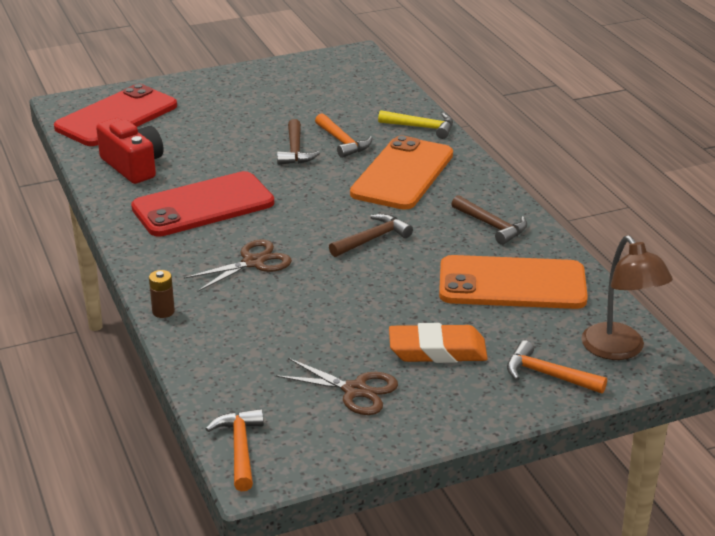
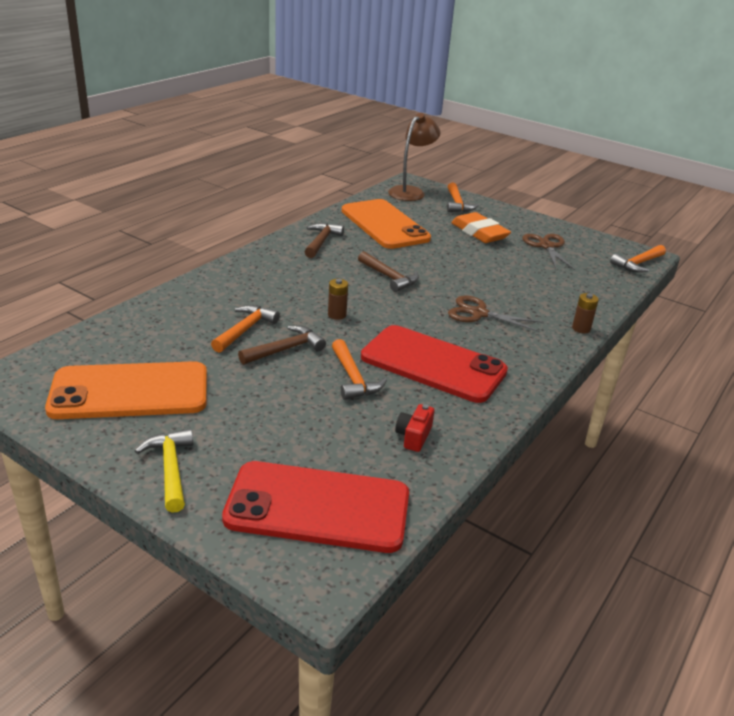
camera: 125 degrees left, 0 degrees up
(133, 166) = (413, 436): red camera -> red camera, size x0.52
(225, 166) = (353, 378): none -> orange hammer
(326, 187) = (337, 315): none -> brown battery
(372, 239) = (389, 277): brown hammer -> brown hammer turned 150 degrees counterclockwise
(402, 174) = (279, 288): orange phone -> orange phone (130, 392)
(422, 127) = (180, 299): yellow hammer -> yellow hammer (170, 469)

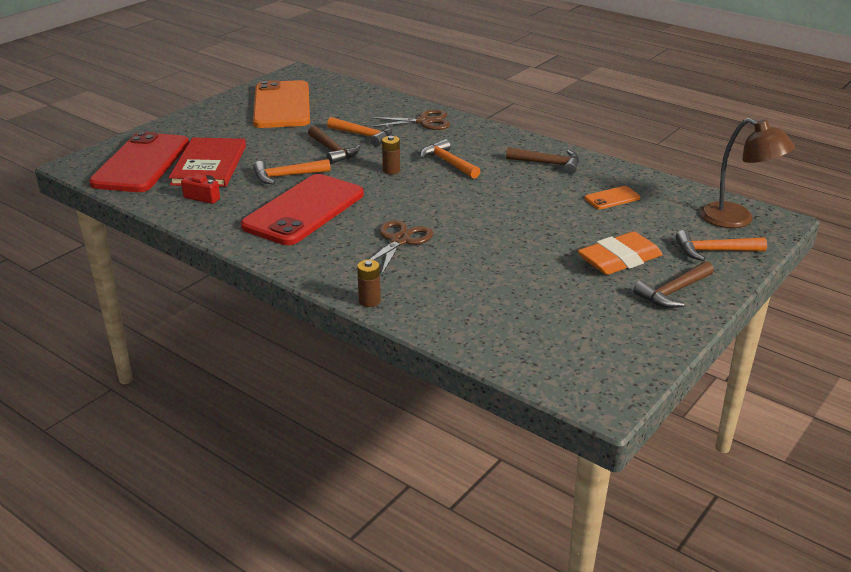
camera: 95 degrees right, 0 degrees up
(170, 469) = (196, 122): yellow hammer -> none
(324, 440) = (209, 165): none -> red book
(384, 225) = (612, 198): orange phone -> orange phone, size x0.42
(389, 277) = (473, 196): brown hammer -> brown hammer (673, 292)
(546, 246) = (597, 308): brown scissors -> brown scissors (424, 122)
(638, 264) = (565, 384): orange hammer -> orange hammer (448, 162)

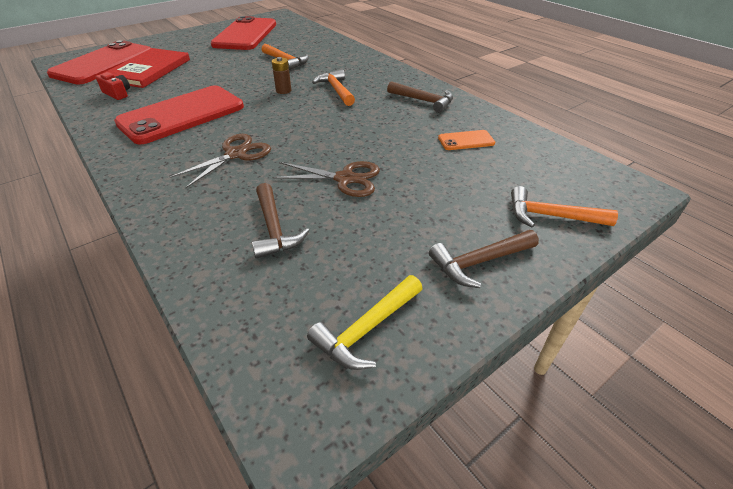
camera: 15 degrees right, 10 degrees up
(282, 105) = (245, 34): orange phone -> red phone
(286, 176) = (197, 85): orange hammer -> none
(333, 151) = (251, 70): brown hammer -> brown hammer (274, 229)
(369, 301) = (151, 214): brown battery -> none
(424, 122) = (342, 56): brown scissors -> brown scissors (345, 179)
(614, 346) = (366, 330): none -> yellow hammer
(619, 260) = (437, 209): orange eraser -> none
(737, 219) = (591, 182): brown lamp -> none

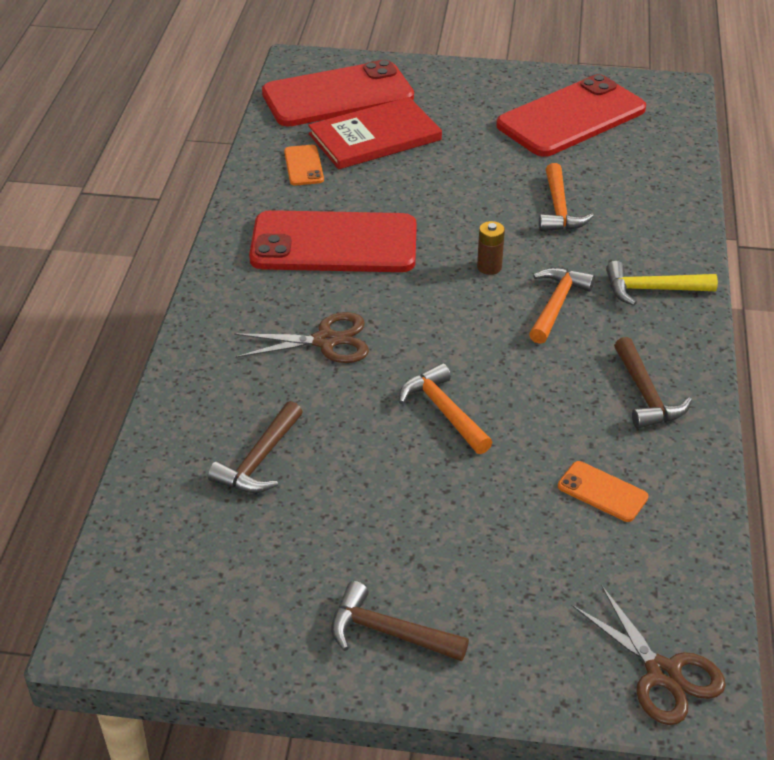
camera: 45 degrees right, 0 degrees up
(117, 94) = (303, 166): red camera -> orange phone
(345, 179) = (392, 449): brown scissors -> brown scissors (662, 673)
(366, 330) = (217, 609): yellow hammer -> yellow hammer (651, 290)
(550, 216) = (538, 649): orange hammer -> orange hammer (443, 411)

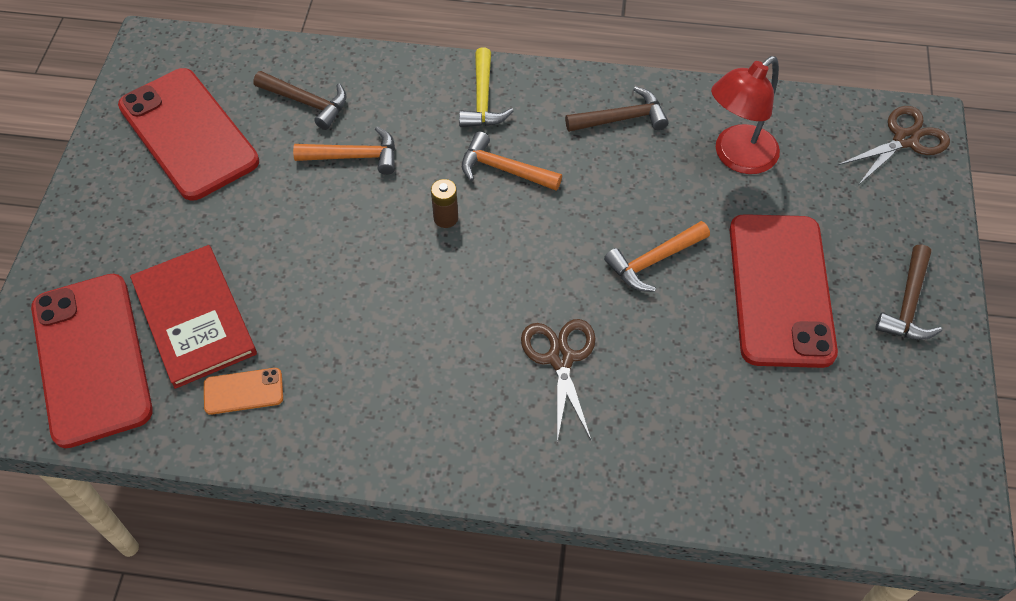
camera: 90 degrees left, 15 degrees up
(259, 460) = (733, 409): brown hammer -> brown hammer (307, 103)
(334, 243) = (399, 355): red phone -> red phone (780, 290)
(602, 492) = (737, 157): orange phone -> red lamp

